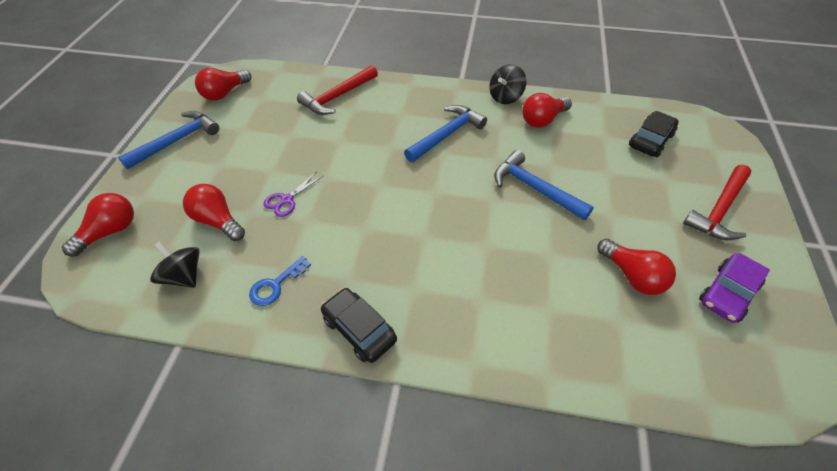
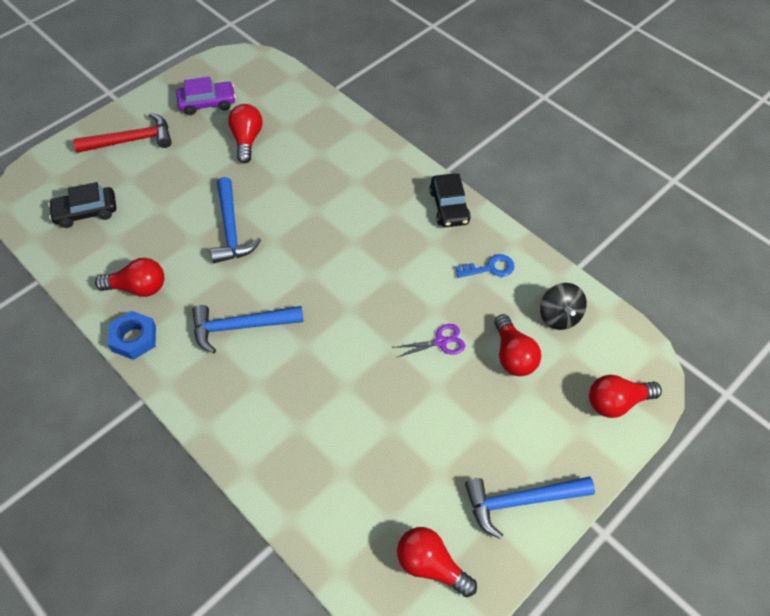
camera: 145 degrees left, 5 degrees up
(224, 93) = (431, 565): red light bulb -> red light bulb turned 135 degrees counterclockwise
(338, 97) = (300, 460): red hammer -> none
(505, 97) = (134, 338): black spinning top -> blue nut

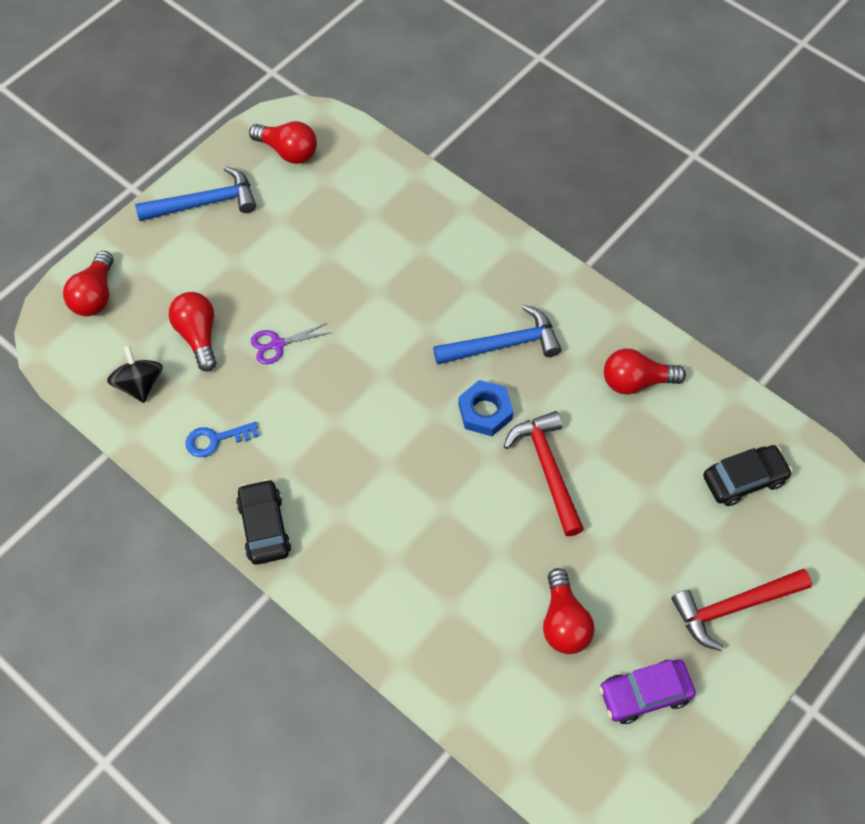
camera: 175 degrees right, 5 degrees up
(134, 338) = (618, 323): blue nut -> blue nut (485, 411)
(231, 229) = (547, 469): blue hammer -> red hammer
(616, 402) = (95, 295): red light bulb -> red light bulb turned 120 degrees clockwise

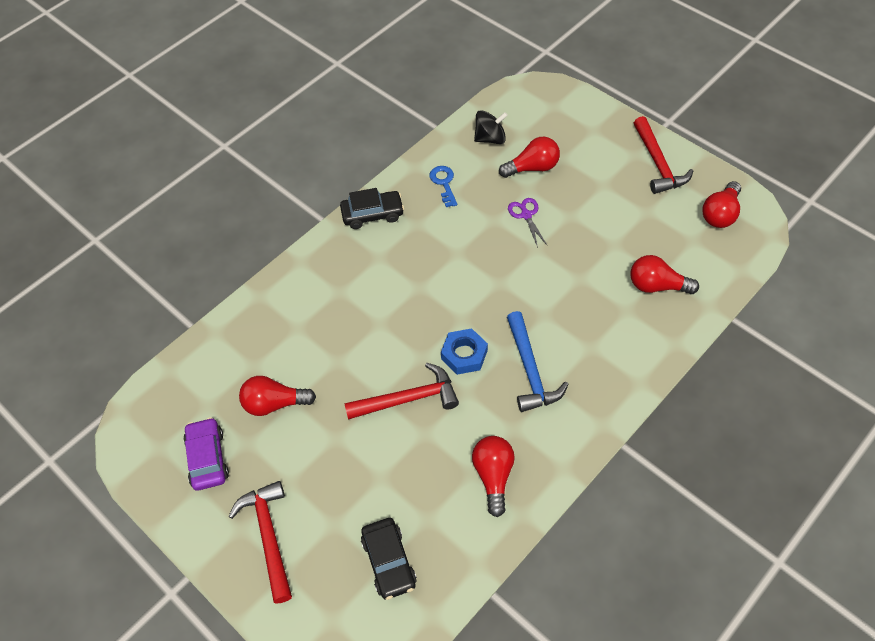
camera: 95 degrees right, 5 degrees down
(95, 295) = (565, 108): red light bulb -> red light bulb (657, 286)
(204, 203) = (658, 163): blue hammer -> red hammer

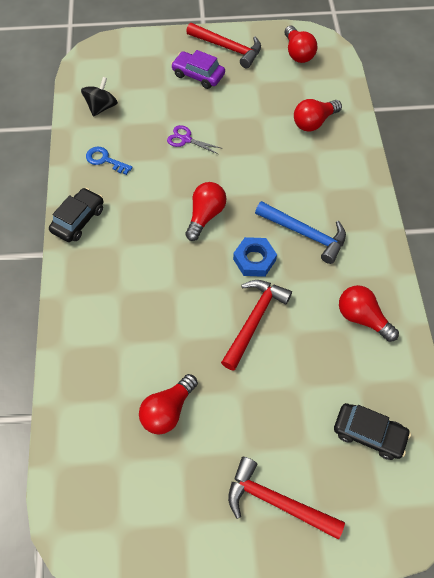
camera: 50 degrees left, 5 degrees up
(207, 458) = (166, 496): purple car -> purple car (198, 75)
(532, 168) = (153, 106): red light bulb -> red light bulb (205, 215)

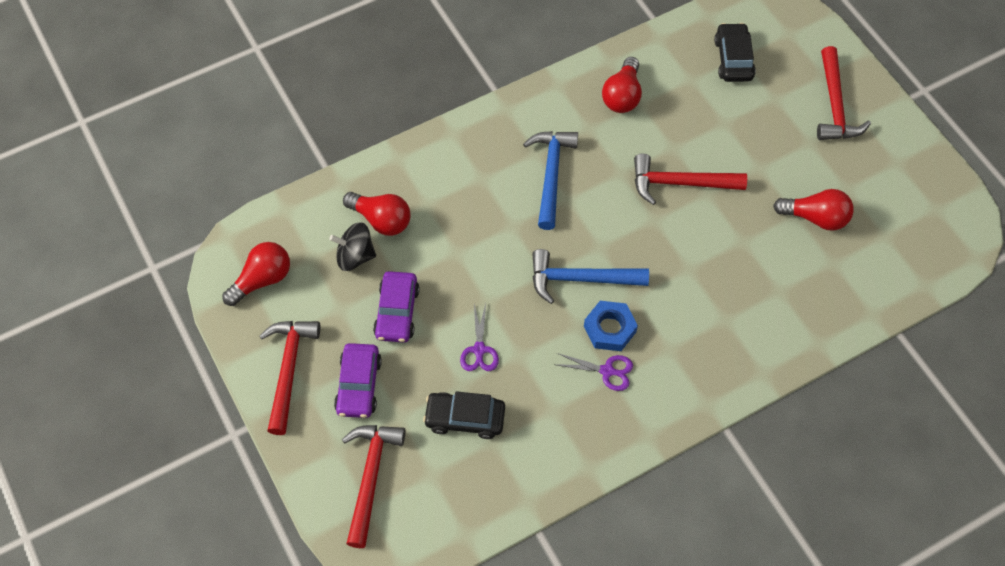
camera: 115 degrees left, 0 degrees up
(78, 220) = (662, 412): black car -> black car (465, 418)
(101, 107) = (475, 481): black spinning top -> black spinning top (355, 256)
(105, 160) = (560, 429): blue key -> none
(127, 201) = (607, 371): none -> purple scissors
(137, 63) = (370, 478): none -> red hammer
(205, 215) = (581, 279): red light bulb -> blue hammer
(238, 108) = (397, 312): none -> purple car
(254, 260) = (610, 209): blue nut -> blue nut (610, 329)

